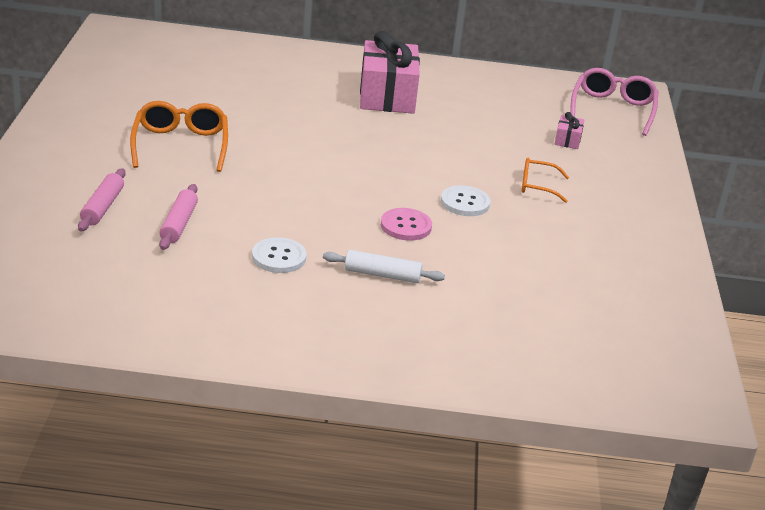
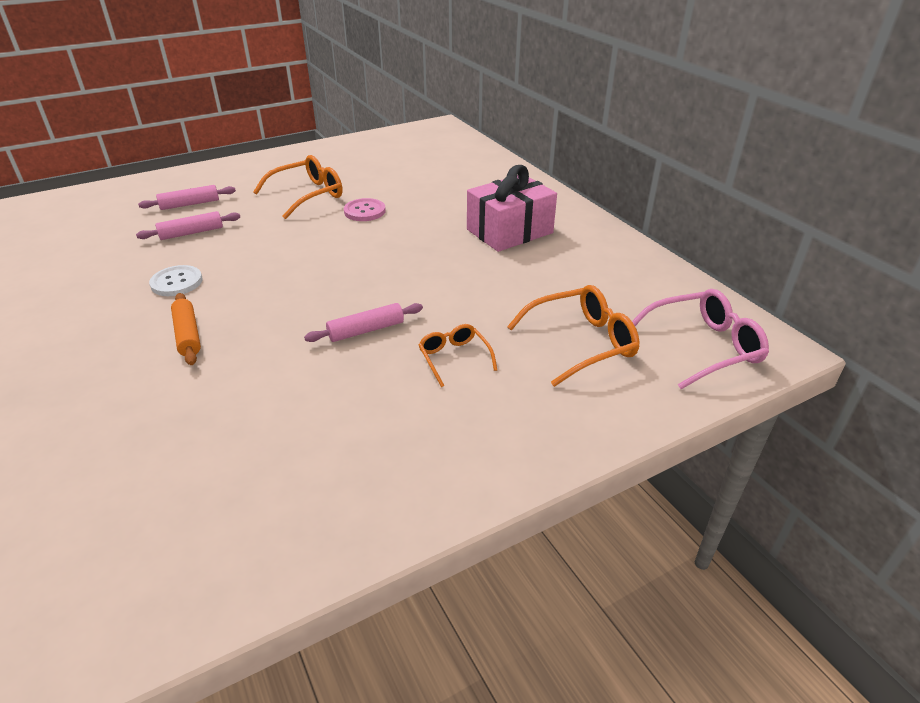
camera: 60 degrees right, 5 degrees up
(382, 275) = (187, 335): white rolling pin -> orange rolling pin
(406, 226) = (287, 316): pink button -> pink button (364, 211)
(465, 203) = (366, 330): white button -> pink rolling pin
(567, 140) = (581, 343): pink gift -> orange glasses

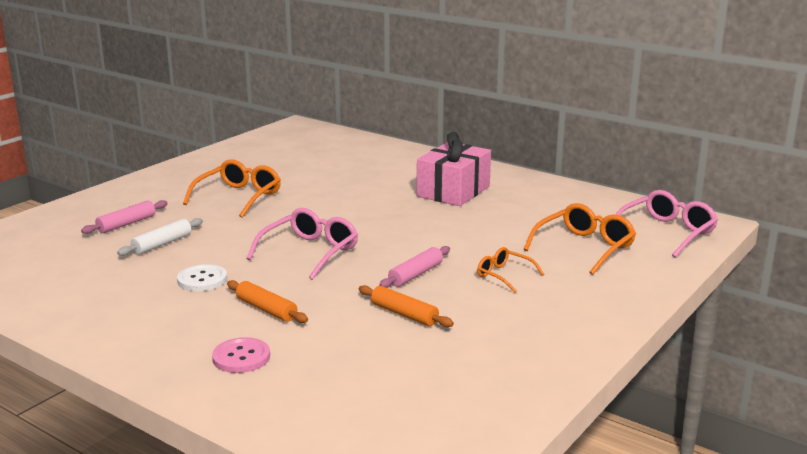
camera: 25 degrees left, 15 degrees down
(191, 233) = (162, 244): pink rolling pin -> white rolling pin
(299, 274) = (310, 252): none -> pink glasses
(301, 381) = (404, 314): none -> orange rolling pin
(364, 211) = (310, 199): pink button -> pink button (241, 357)

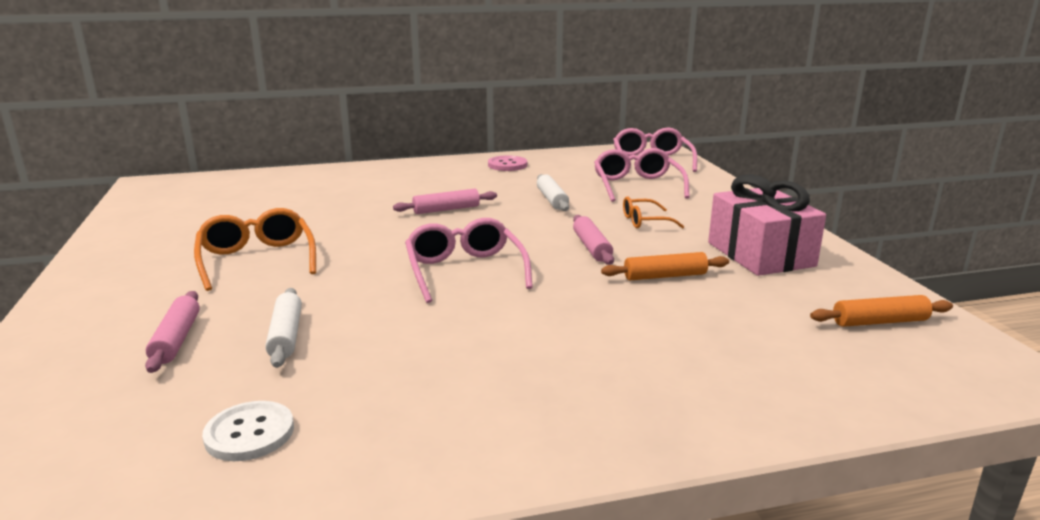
camera: 50 degrees left, 0 degrees up
(202, 280) = (430, 342): white button -> white button (249, 433)
(241, 357) = (659, 378): pink button -> pink button (507, 165)
(266, 309) = (563, 331): orange rolling pin -> orange rolling pin (879, 322)
(402, 208) = (446, 209): none -> pink rolling pin
(453, 191) = (452, 185): pink gift -> pink gift (760, 254)
(487, 230) = (552, 200): none -> white rolling pin
(584, 247) = (637, 186): orange glasses -> pink glasses

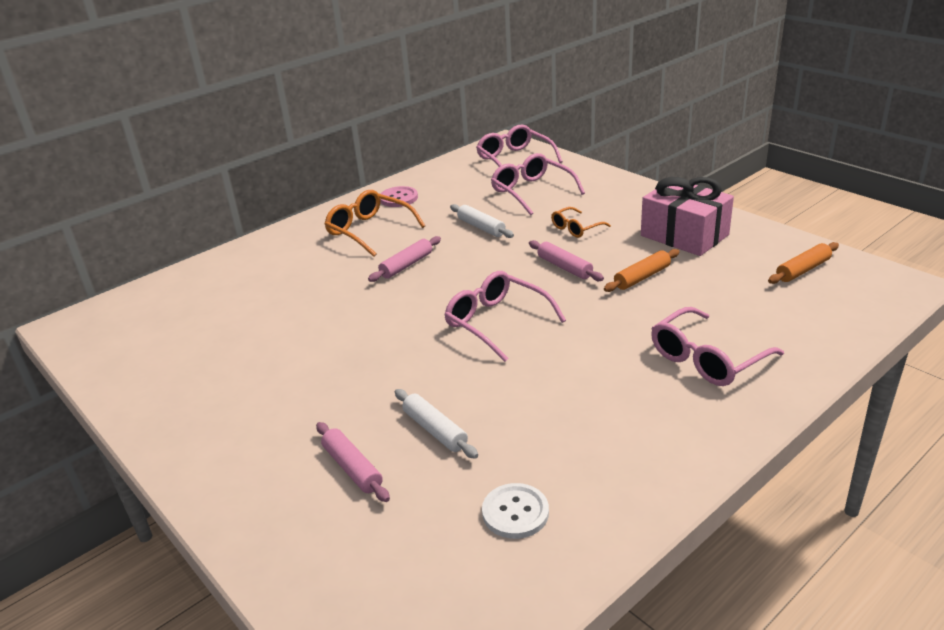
camera: 25 degrees left, 10 degrees up
(257, 260) = (310, 372): orange glasses -> orange glasses (369, 231)
(647, 368) = (707, 359): none -> pink glasses

